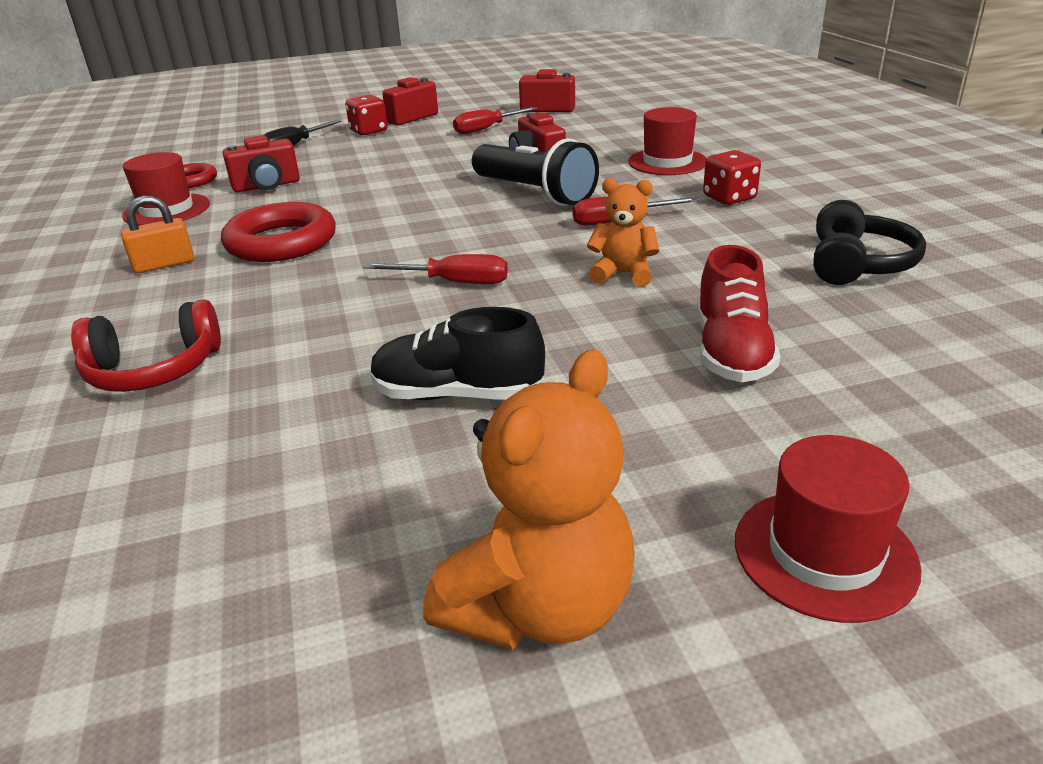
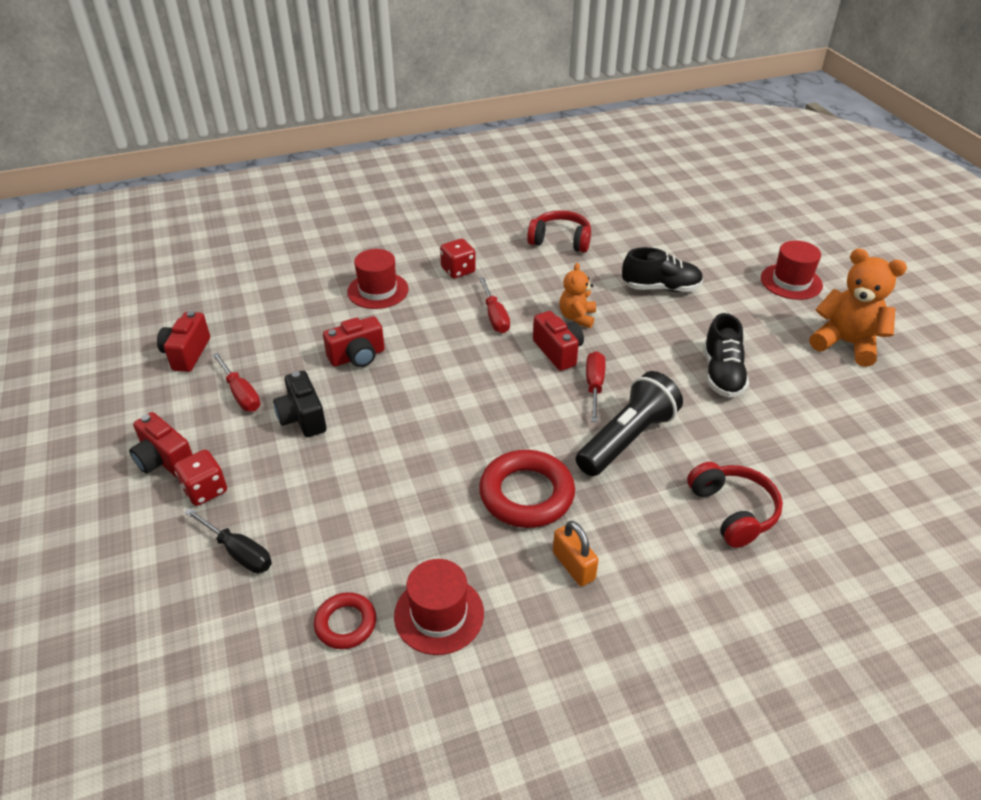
camera: 95 degrees left, 10 degrees up
(267, 186) = (379, 542): red camera -> red camera (558, 352)
(445, 150) = (303, 418): none -> black camera
(534, 193) = (434, 356): black flashlight -> black flashlight (627, 439)
(731, 352) = (661, 288): red shoe -> black shoe
(857, 264) = (560, 241): black headphones -> red headphones

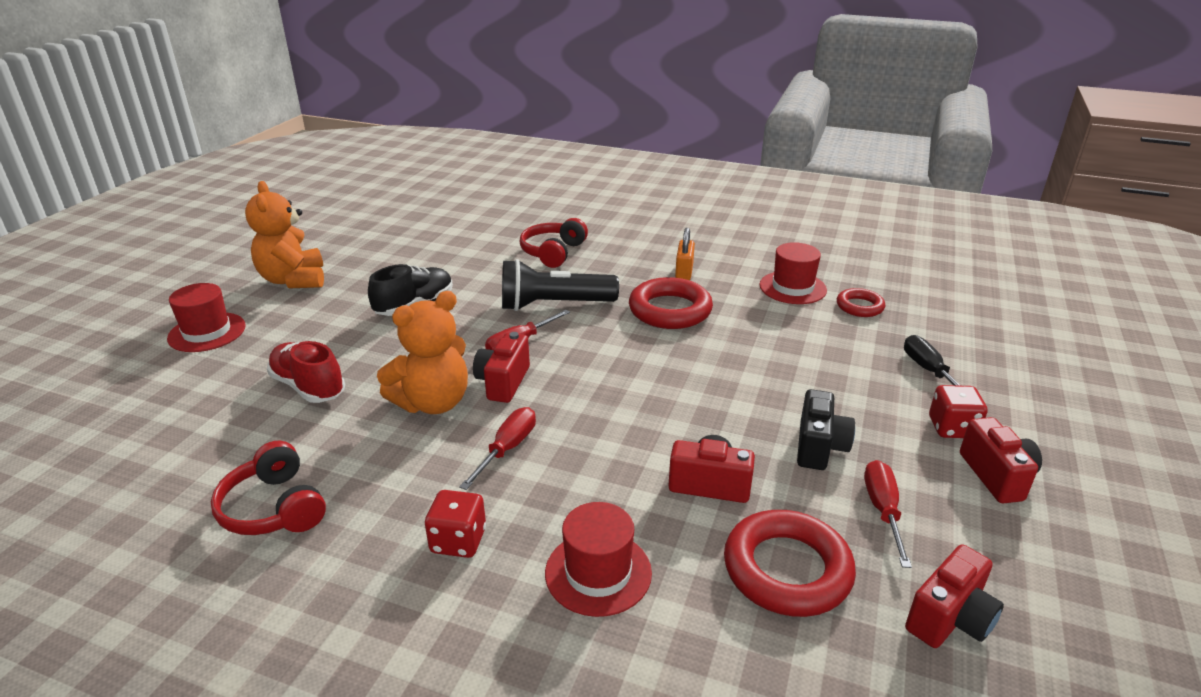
camera: 140 degrees left, 10 degrees down
(283, 335) = (787, 569): none -> red ring
(577, 317) = (433, 403): orange teddy bear -> orange teddy bear, size x1.68
(661, 288) = (308, 387): black shoe -> red shoe

